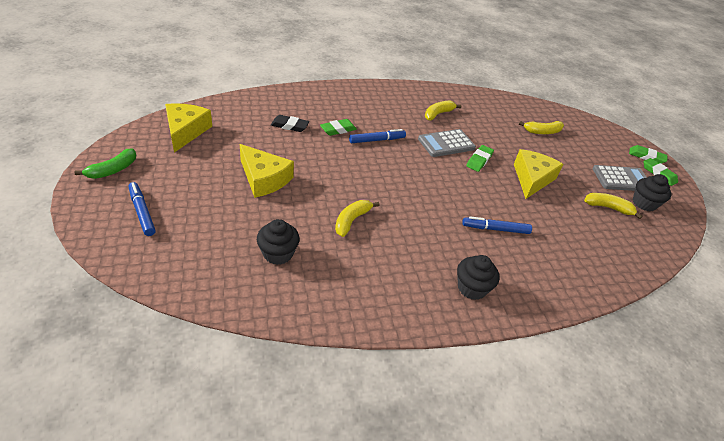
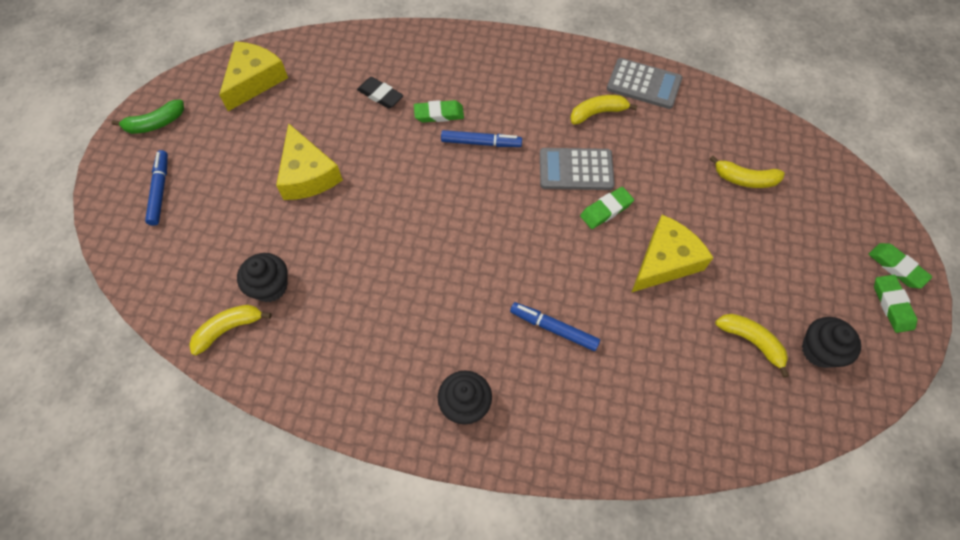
camera: 30 degrees right, 20 degrees up
(352, 220) = (377, 264): yellow banana -> yellow banana (229, 329)
(621, 179) = (815, 298): grey calculator -> grey calculator (644, 84)

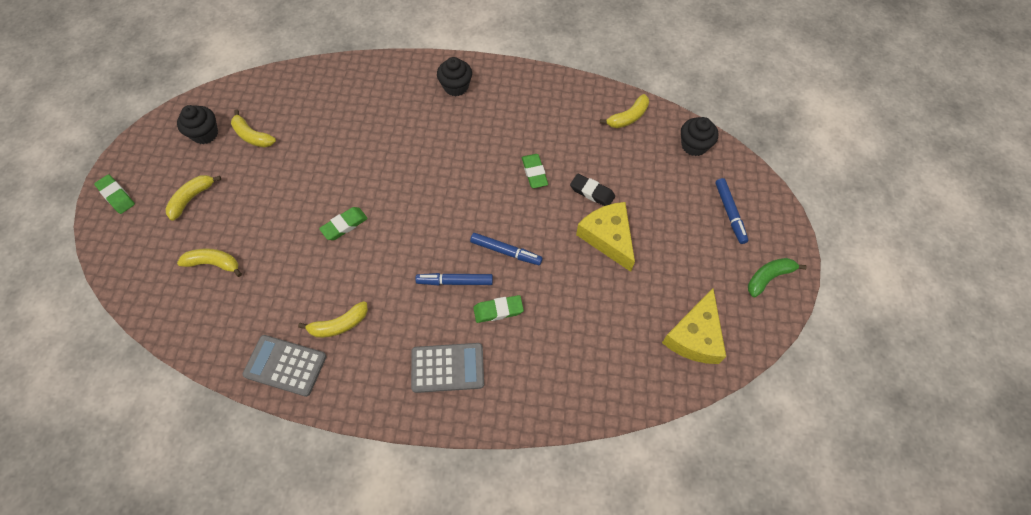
camera: 175 degrees right, 0 degrees up
(270, 287) = (608, 146): black cupcake -> black cupcake (694, 145)
(380, 95) = (560, 328): black eraser -> black eraser (592, 192)
(553, 329) = (395, 134): blue marker -> blue marker (506, 251)
(576, 169) = (367, 261): grey calculator -> grey calculator (447, 368)
(665, 261) = (302, 187): yellow cheese -> none
(799, 257) = (192, 198): none -> yellow banana
(892, 305) = (135, 168): green eraser -> green eraser (534, 173)

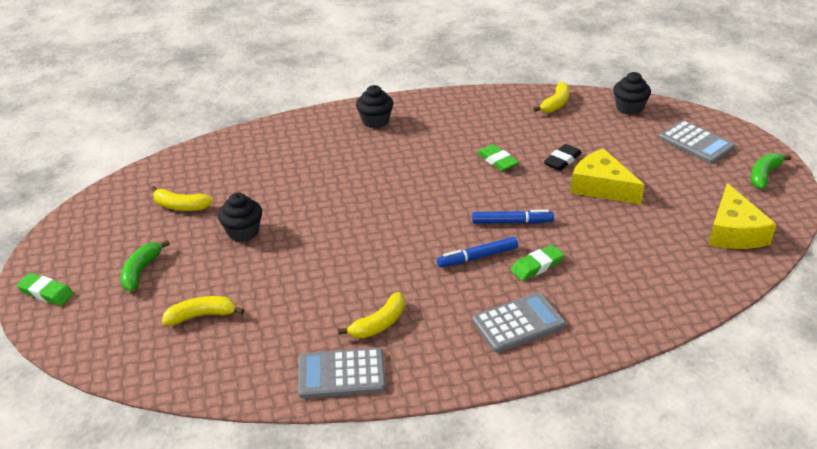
camera: 20 degrees left, 25 degrees down
(192, 198) = (141, 271): yellow banana -> green banana
(205, 134) = (124, 217): black cupcake -> black cupcake (243, 232)
(344, 225) = (330, 247): green eraser -> none
(592, 192) = (562, 160): black eraser -> black eraser turned 60 degrees counterclockwise
(730, 213) = (696, 143): blue marker -> grey calculator

